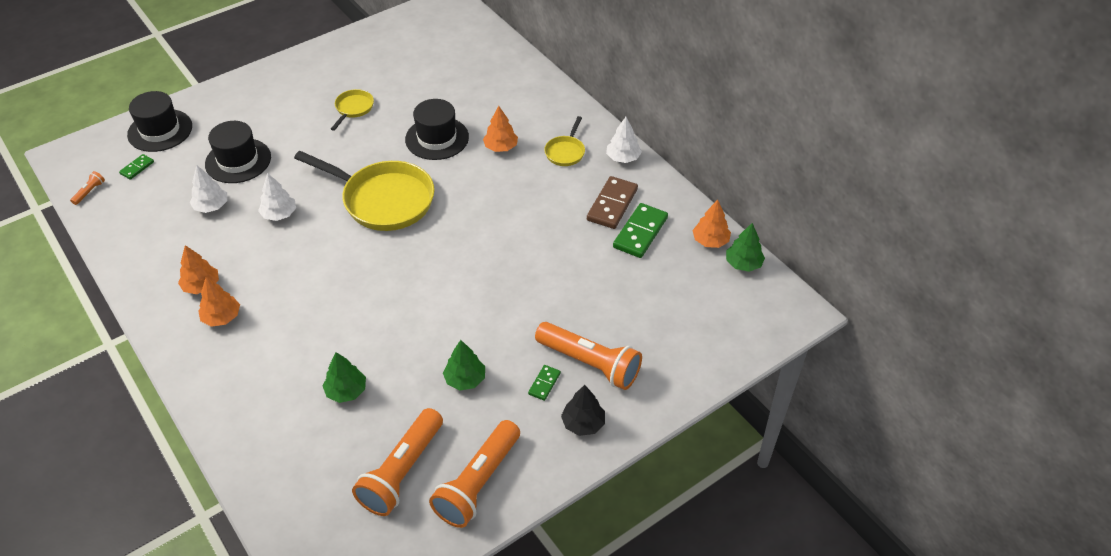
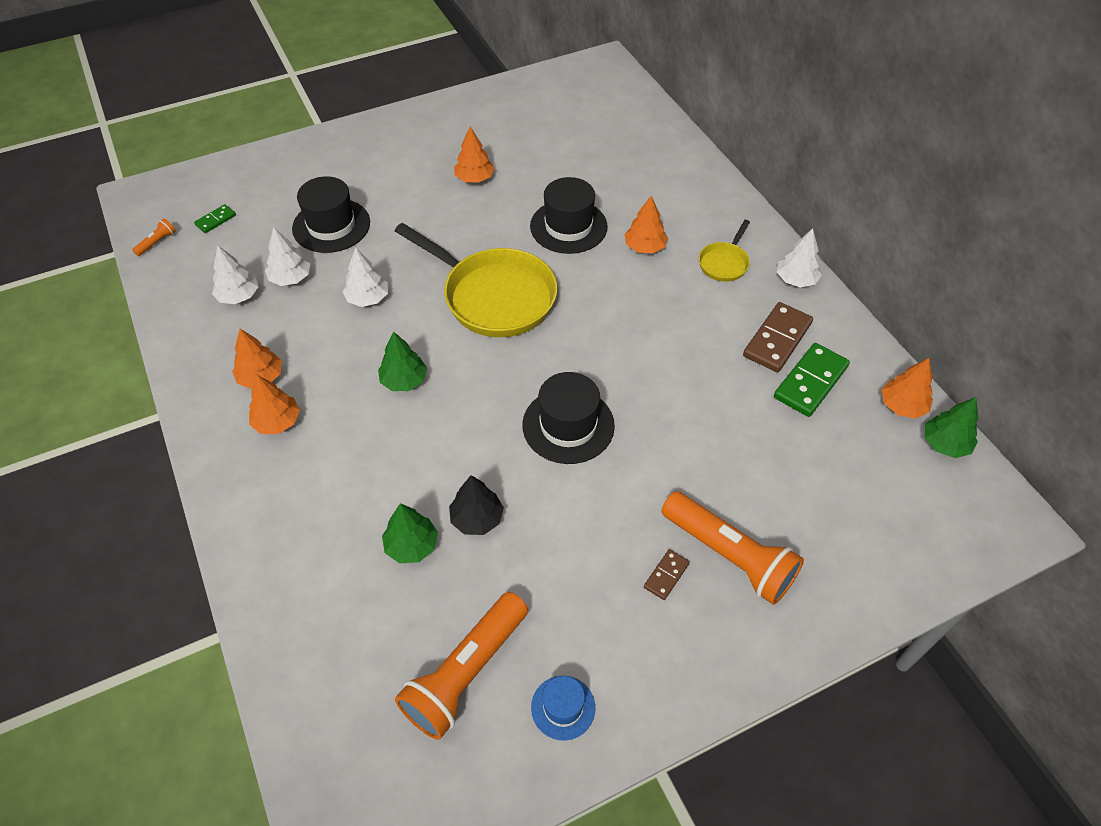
camera: 10 degrees right, 5 degrees up
(160, 130) = (250, 178): black hat -> black hat (568, 425)
(170, 226) = (239, 296): none -> white tree
(353, 109) = (474, 178): yellow pan -> orange tree
(465, 379) = (564, 552): green tree -> green tree (404, 380)
(478, 483) = (563, 707): orange flashlight -> blue hat
(544, 383) = (666, 575): green domino -> brown domino
(583, 423) = (712, 642): black tree -> black tree (477, 518)

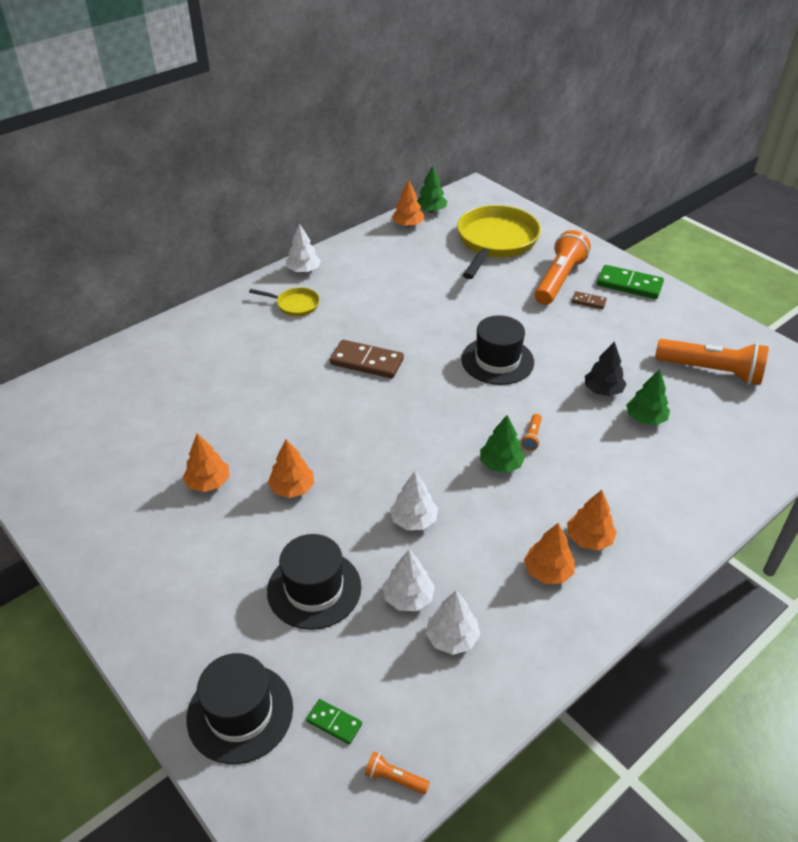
camera: 105 degrees left, 10 degrees down
(430, 419) = (532, 437): none -> orange flashlight
(493, 296) = (378, 430): yellow pan -> yellow pan (495, 242)
(563, 707) = (699, 329): blue hat -> none
(568, 226) = (271, 399): black hat -> black hat (240, 712)
(644, 247) = (287, 349): orange tree -> orange tree (292, 488)
(777, 340) = (369, 274): brown domino -> brown domino (367, 362)
(810, 382) = (404, 259): green domino -> green domino (629, 284)

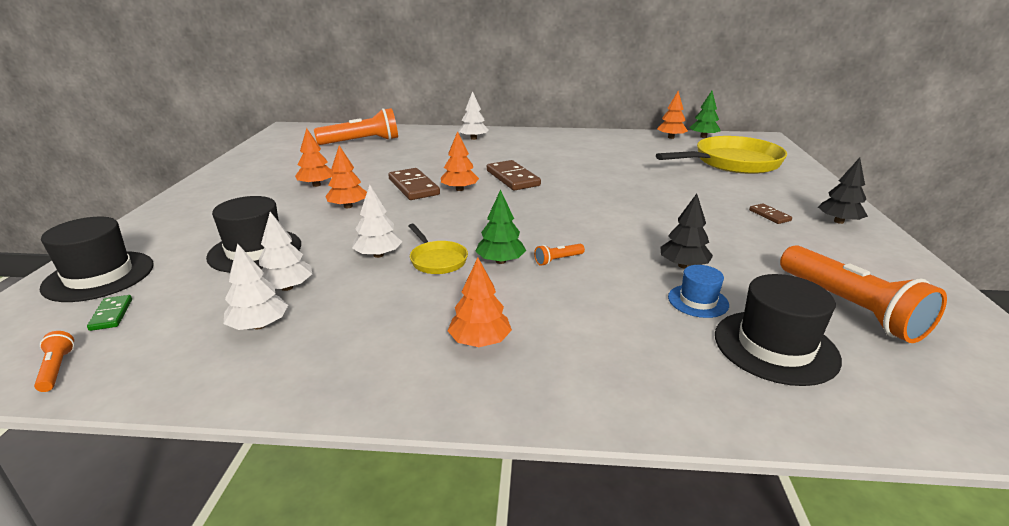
camera: 45 degrees right, 15 degrees down
(295, 305) = (519, 144): yellow pan -> yellow pan (437, 260)
(303, 270) = (555, 134): white tree -> white tree (473, 138)
(304, 426) = (413, 187): none -> brown domino
(497, 361) = (613, 213): black hat -> black hat (775, 347)
(548, 571) = (403, 338): orange tree -> orange tree (459, 189)
(559, 280) = (759, 196): orange flashlight -> orange flashlight (362, 142)
(629, 284) = (838, 221): green domino -> black tree
(645, 418) = (698, 301): green tree -> blue hat

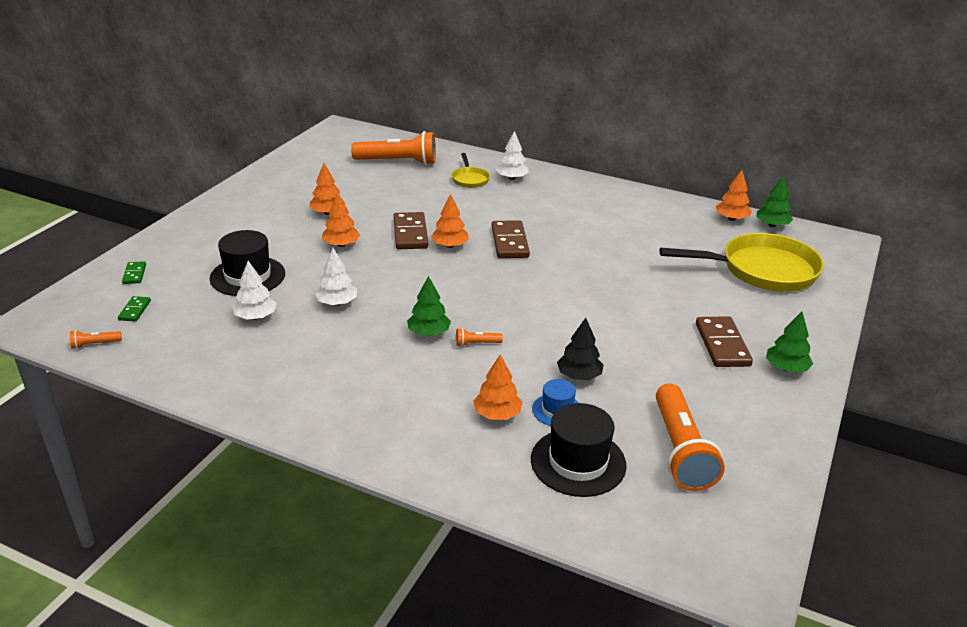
camera: 20 degrees right, 5 degrees up
(57, 369) = (95, 344): orange flashlight -> orange flashlight turned 105 degrees counterclockwise
(99, 276) = (134, 274): black hat -> green domino
(259, 325) = (224, 344): white tree -> none
(437, 260) = (379, 319): yellow pan -> yellow pan (470, 179)
(480, 341) = (363, 397): orange tree -> orange tree (497, 414)
(769, 215) = (722, 345): brown domino -> brown domino, size x1.93
(838, 221) = (786, 368): black tree -> green tree

